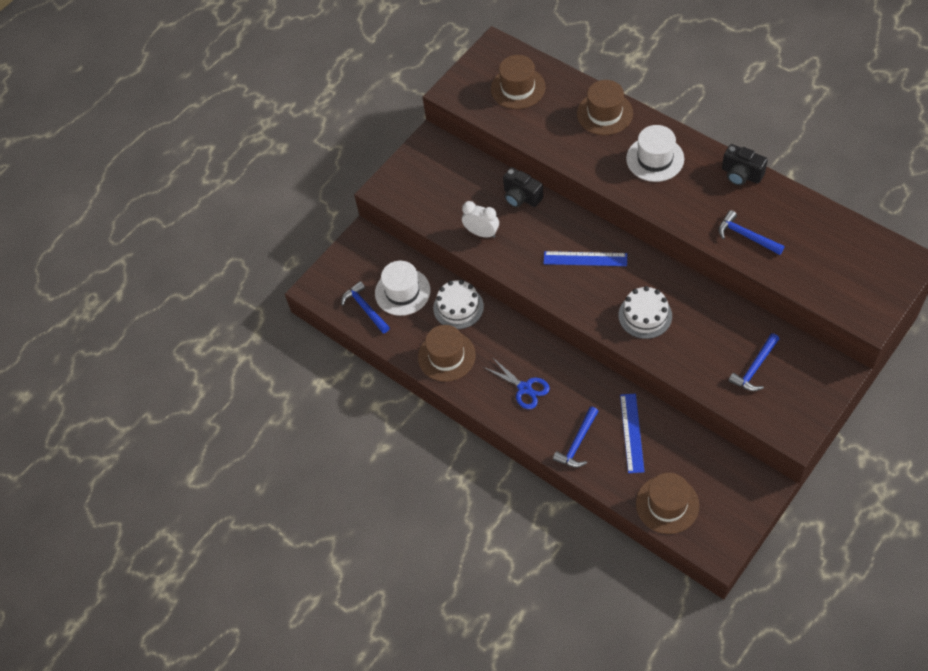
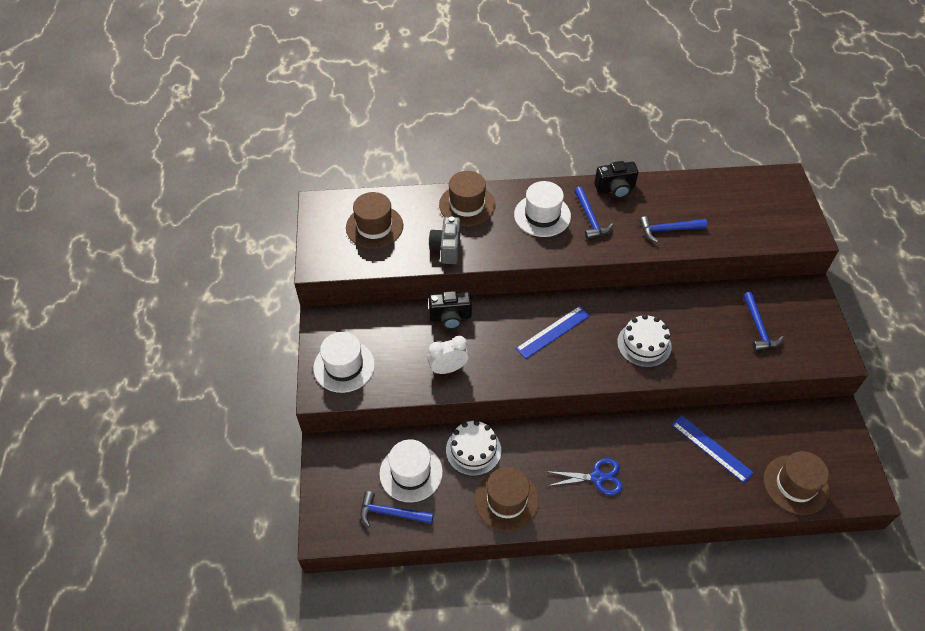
camera: 50 degrees left, 5 degrees down
(414, 183) = (344, 366): none -> white hat
(553, 138) = (446, 248): none -> grey camera
(577, 443) = (684, 490): blue hammer -> blue hammer (590, 218)

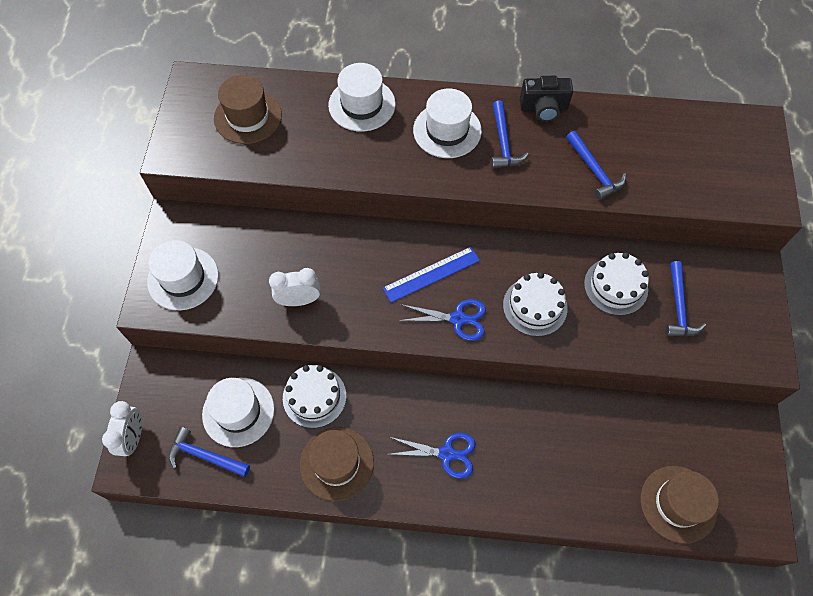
camera: 10 degrees right, 10 degrees up
(324, 509) = (134, 437): none -> white clock
(446, 248) = (323, 156): grey camera -> none
(450, 317) = (318, 238): black camera -> none
(467, 205) = (362, 105): brown hat -> white hat
(584, 363) = (458, 319): none -> blue scissors
(668, 230) = (594, 171): blue hammer -> blue hammer turned 120 degrees counterclockwise
(704, 319) = (615, 286): none -> white cake
(711, 448) = (589, 442): blue ruler -> none

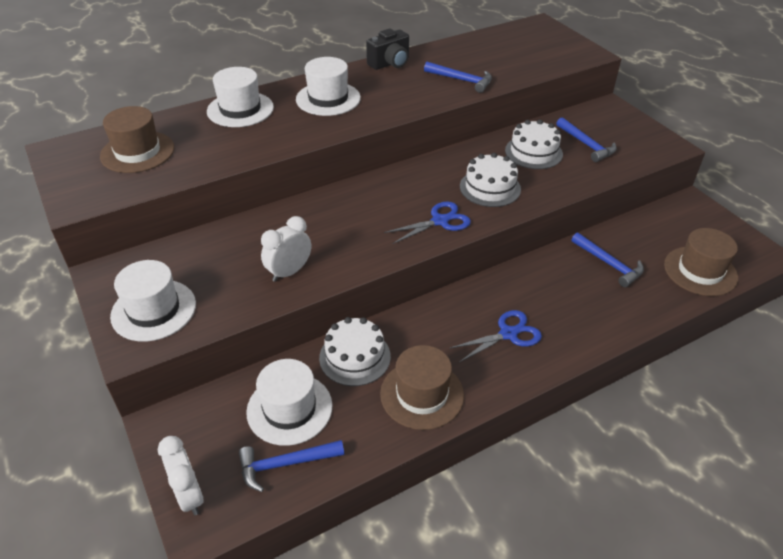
camera: 35 degrees left, 20 degrees down
(431, 274) = (390, 204): blue ruler -> none
(503, 142) = (379, 90): blue hammer -> blue hammer (609, 264)

